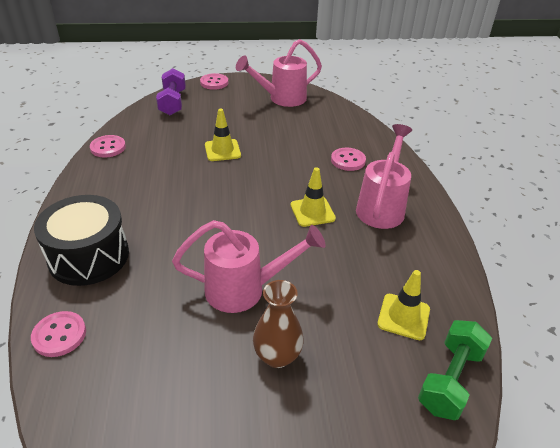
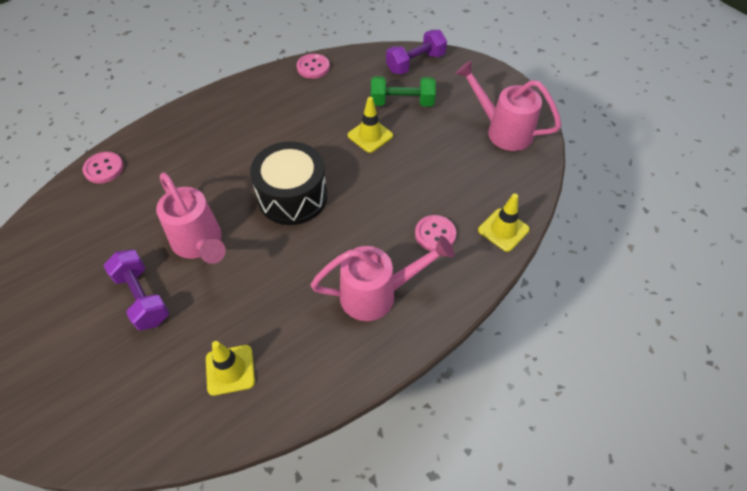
camera: 60 degrees right, 15 degrees up
(89, 256) = (182, 137): black drum -> black drum (292, 197)
(214, 83) = (480, 68): pink button -> none
(277, 356) = (142, 298): brown vase -> purple dumbbell
(312, 212) = (328, 243): yellow traffic cone -> yellow traffic cone (503, 230)
(450, 380) = (174, 432): green dumbbell -> green dumbbell (402, 102)

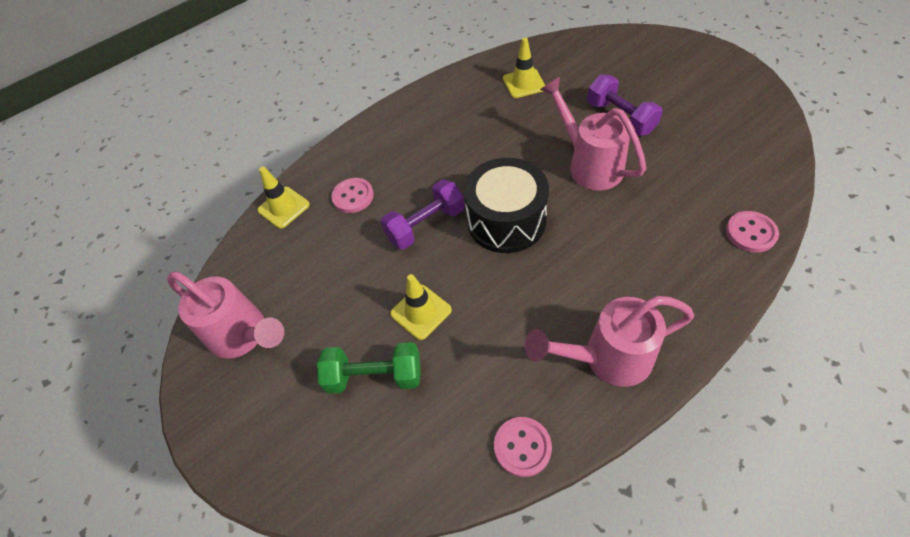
camera: 175 degrees left, 0 degrees up
(378, 294) = (410, 142): pink watering can -> pink watering can (606, 358)
(415, 63) = (345, 472): purple dumbbell -> purple dumbbell (426, 225)

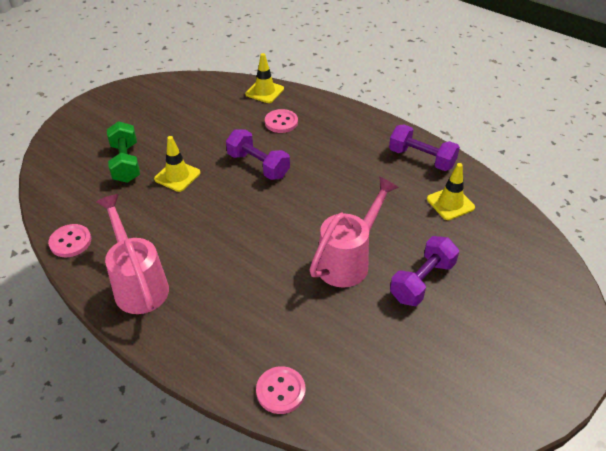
camera: 70 degrees right, 10 degrees down
(244, 336) = (156, 101): pink watering can -> none
(455, 92) = (421, 159): none -> purple dumbbell
(506, 220) = (270, 211): black drum -> none

